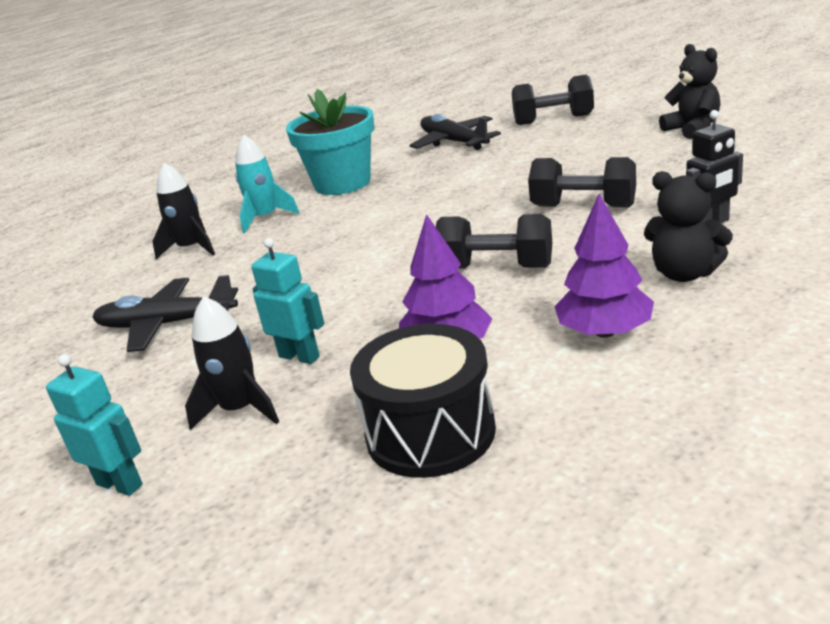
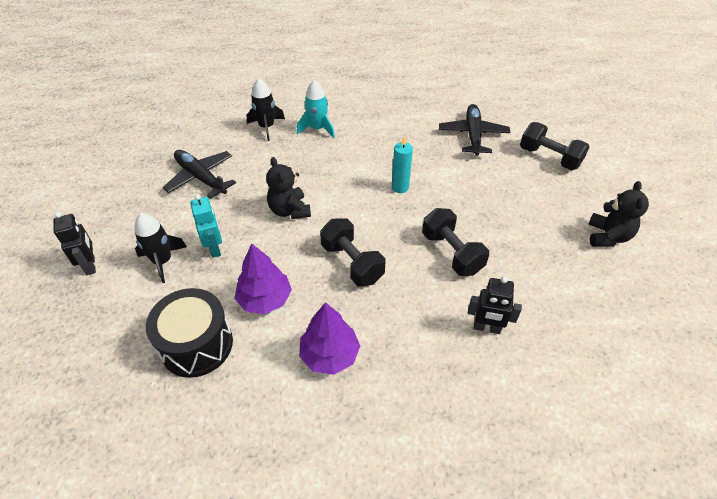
camera: 35 degrees right, 20 degrees up
(120, 484) = (91, 265): turquoise robot -> black robot
(342, 183) = (380, 127): turquoise flower pot -> none
(445, 202) = (400, 187): none -> turquoise candle
(684, 274) = (417, 352): black teddy bear -> black teddy bear (289, 210)

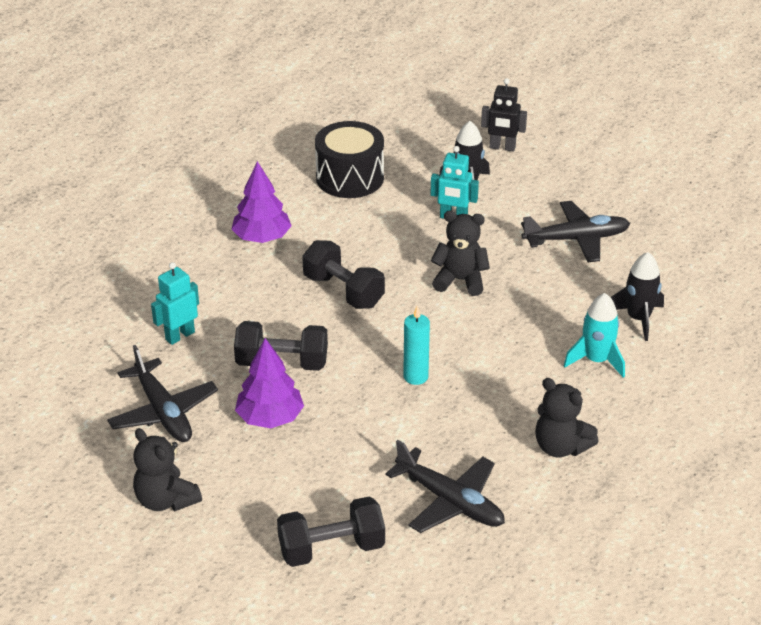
camera: 125 degrees right, 10 degrees down
(265, 299) = (358, 225): purple tree -> purple tree (270, 418)
(352, 263) = (343, 291): black dumbbell -> black dumbbell turned 45 degrees clockwise
(396, 117) = (560, 447): none -> black teddy bear
(486, 328) = (179, 336): black robot -> turquoise robot
(556, 285) = (163, 411): none -> black plane

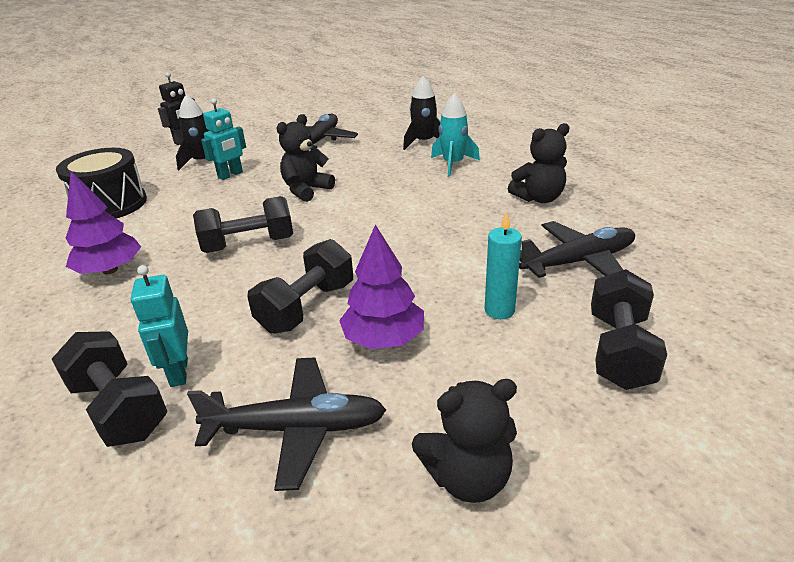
camera: 60 degrees left, 5 degrees down
(137, 328) = (119, 408): none -> black dumbbell
(415, 377) = (402, 238): turquoise candle -> turquoise candle (499, 310)

